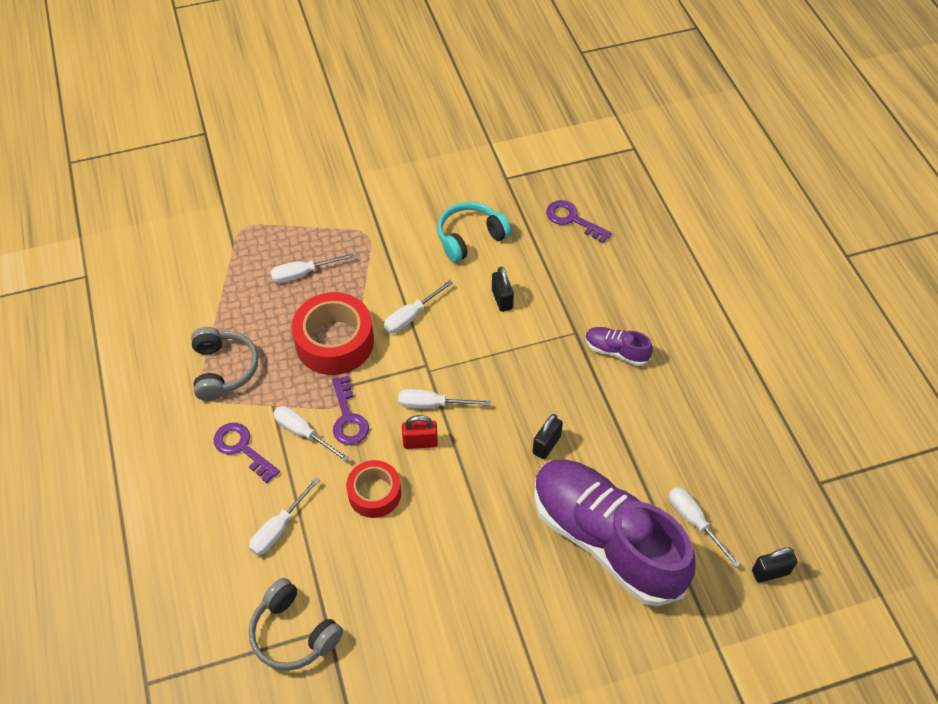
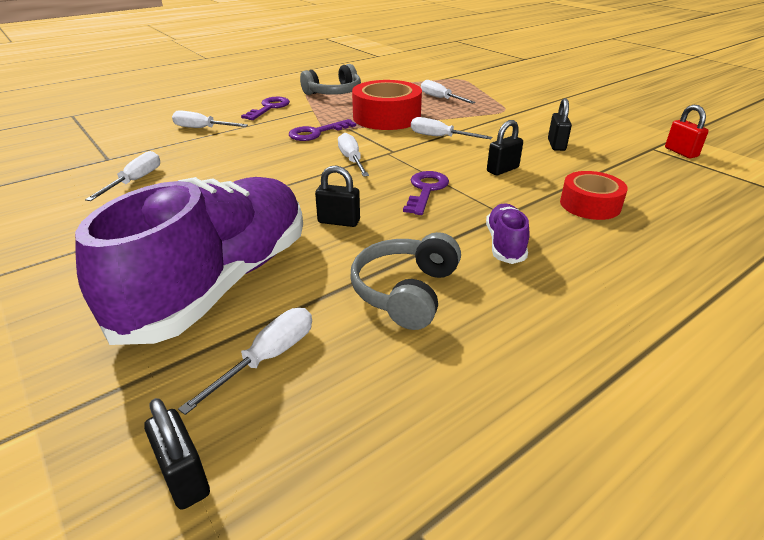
camera: 70 degrees right, 20 degrees down
(293, 633) = (105, 148): grey headphones -> grey headphones (406, 292)
(303, 433) = (292, 122): white screwdriver -> white screwdriver (135, 181)
(374, 493) = (245, 153): red tape -> red tape (590, 205)
(420, 442) = (307, 162): red padlock -> red padlock (681, 152)
(470, 238) = (556, 145): turquoise headphones -> black padlock
(572, 219) = (656, 187): purple key -> purple key (426, 190)

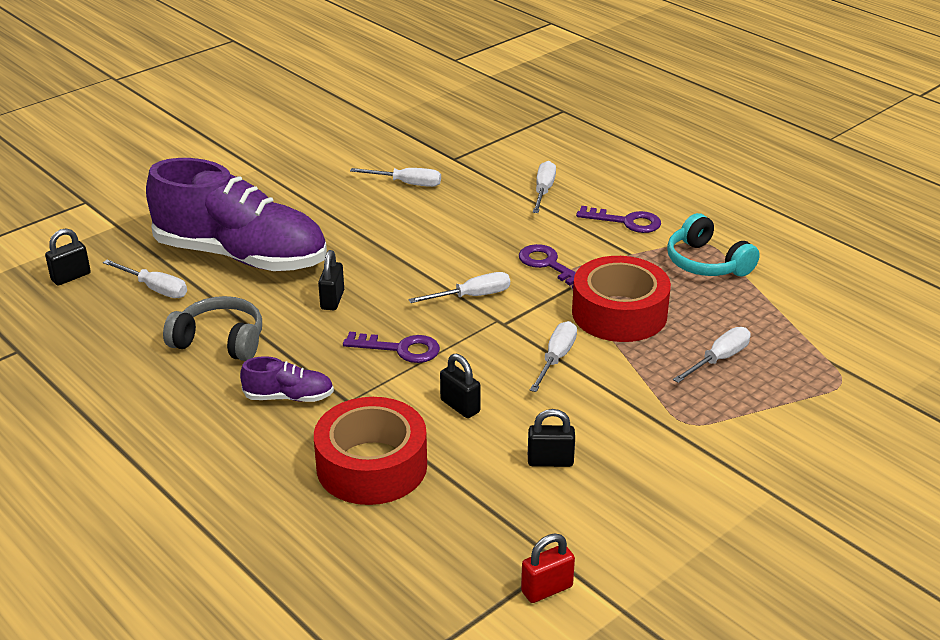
camera: 85 degrees right, 0 degrees up
(334, 93) = (706, 263): grey headphones -> turquoise headphones
(590, 205) = (372, 466): red tape -> red tape, size x1.61

